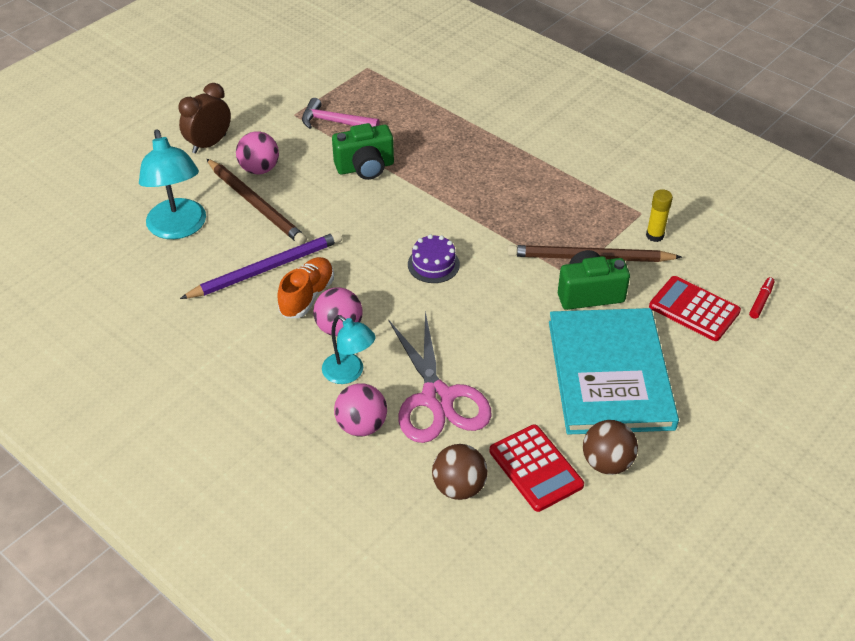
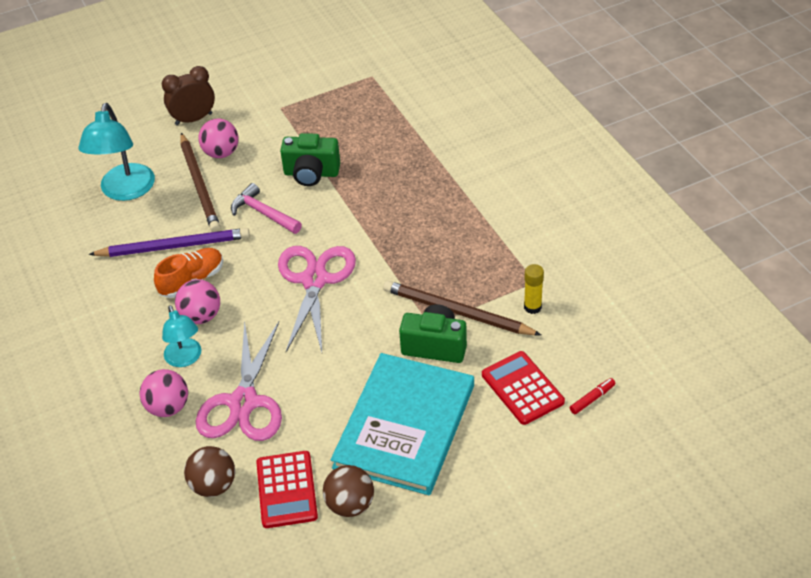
camera: 25 degrees right, 0 degrees up
(335, 122) = (311, 123): pink hammer -> pink hammer (263, 213)
(433, 264) = (314, 280): purple cake -> pink scissors

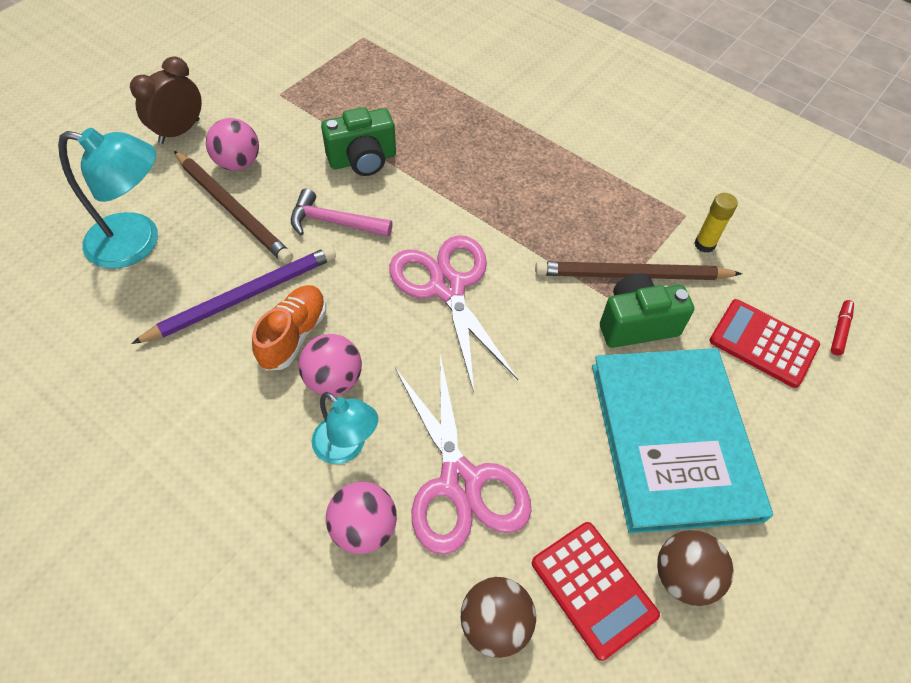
camera: 30 degrees left, 10 degrees up
(125, 191) = (137, 243): turquoise lamp -> turquoise lamp turned 60 degrees counterclockwise

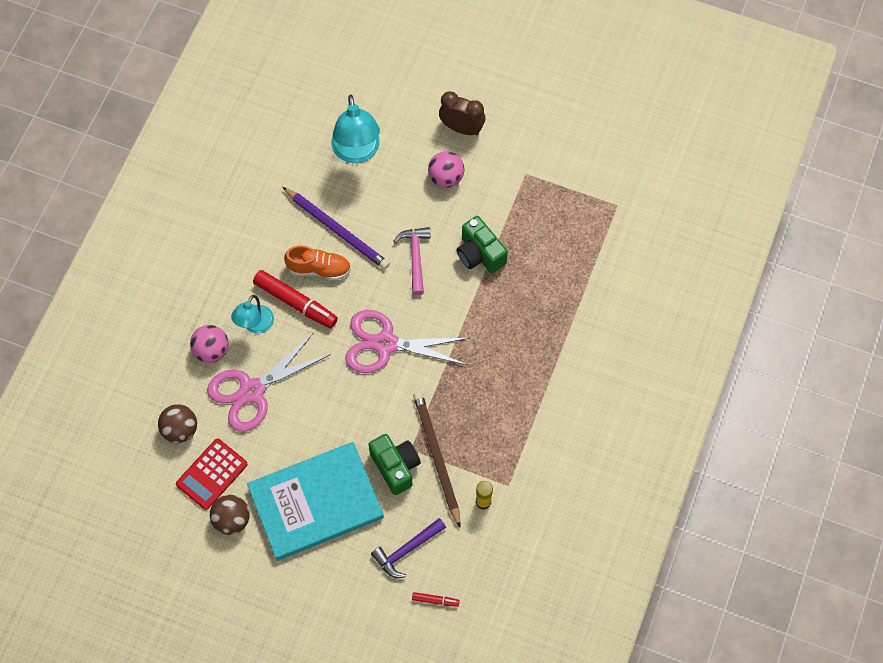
camera: 75 degrees right, 10 degrees up
(233, 209) = (404, 193): brown pencil -> none
(333, 380) = (295, 302): pink ball -> red marker
(447, 287) = (385, 344): pink scissors -> pink scissors turned 135 degrees counterclockwise
(763, 343) = (407, 550): red calculator -> purple hammer

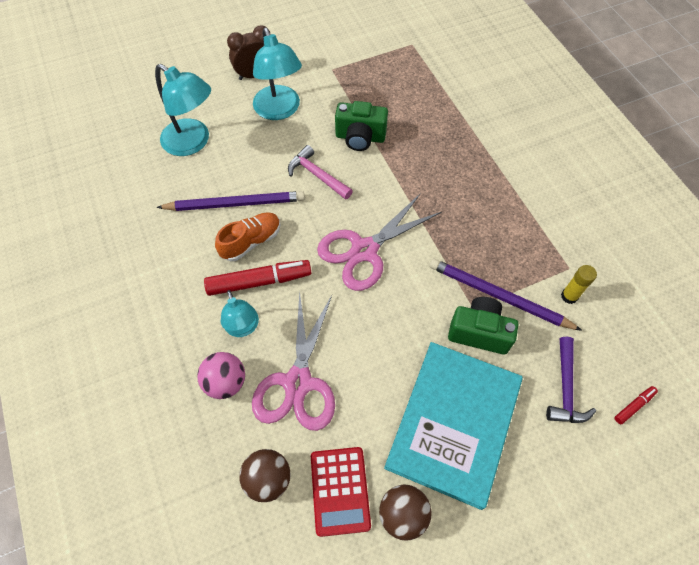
camera: 45 degrees left, 5 degrees down
(436, 457) = (498, 296): brown pencil -> purple pencil
(446, 178) = (279, 110): pink ball -> turquoise lamp

